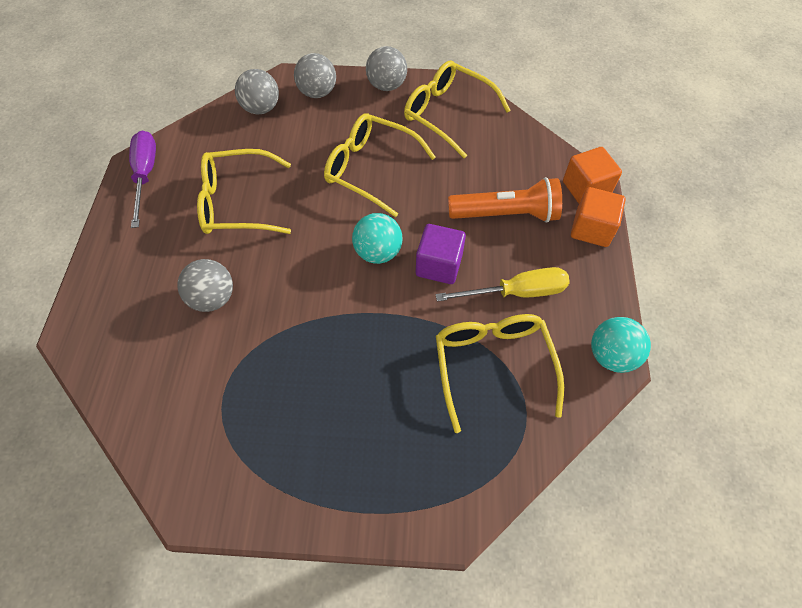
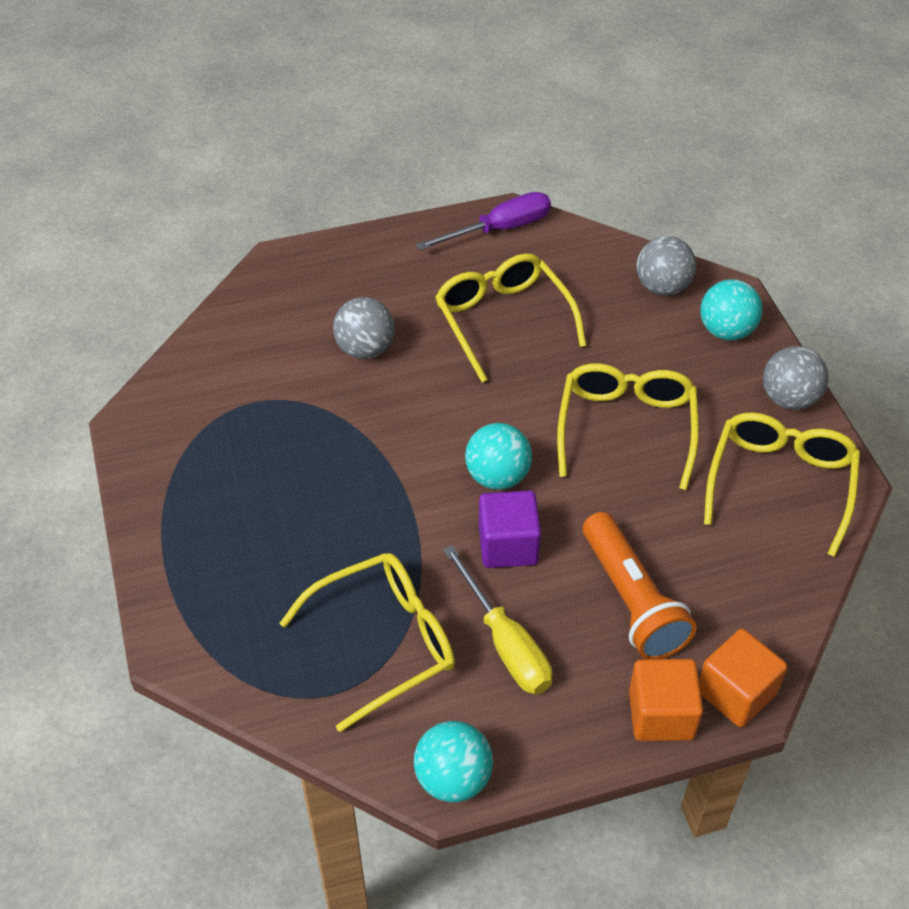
camera: 70 degrees right, 10 degrees down
(317, 92) = (726, 331): grey ball -> turquoise ball

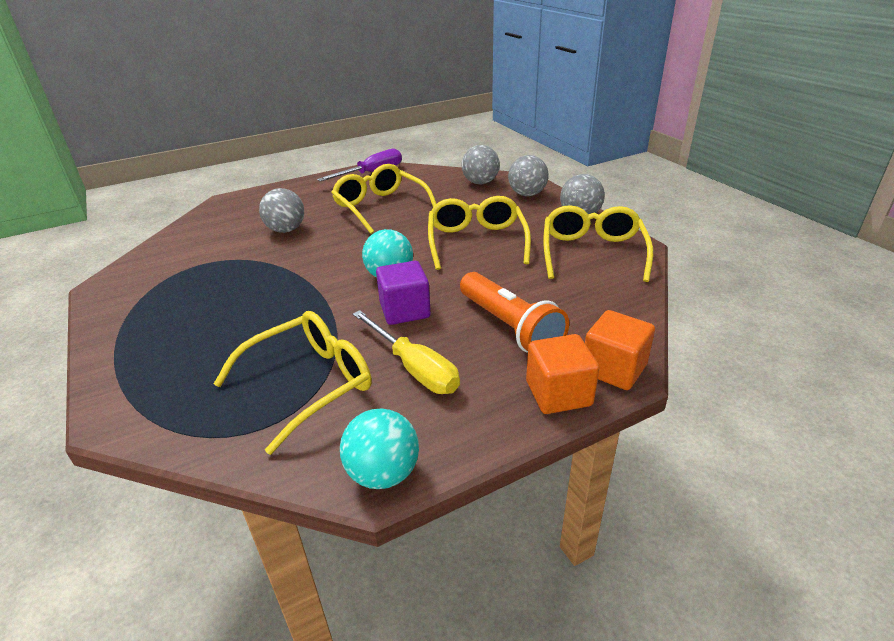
camera: 10 degrees left, 15 degrees down
(726, 331) = (527, 194): turquoise ball -> grey ball

